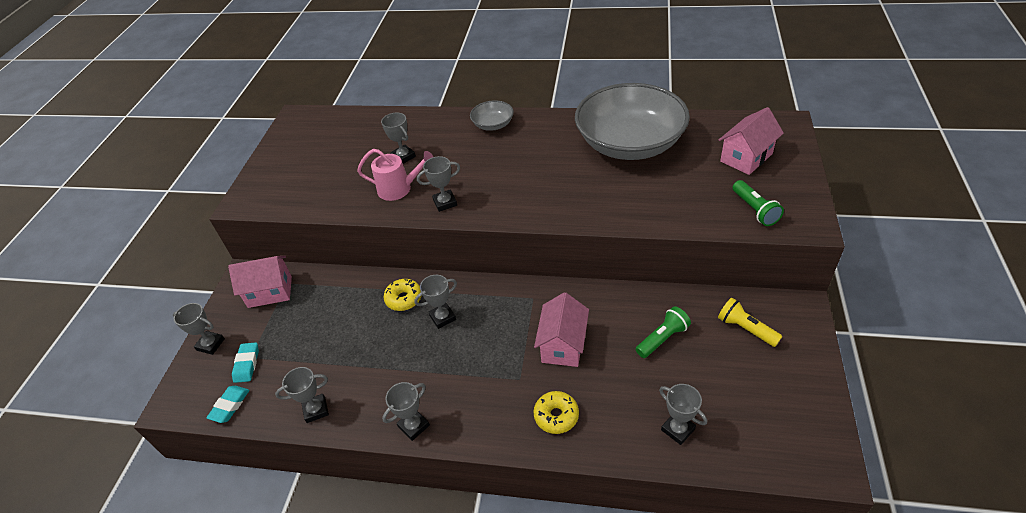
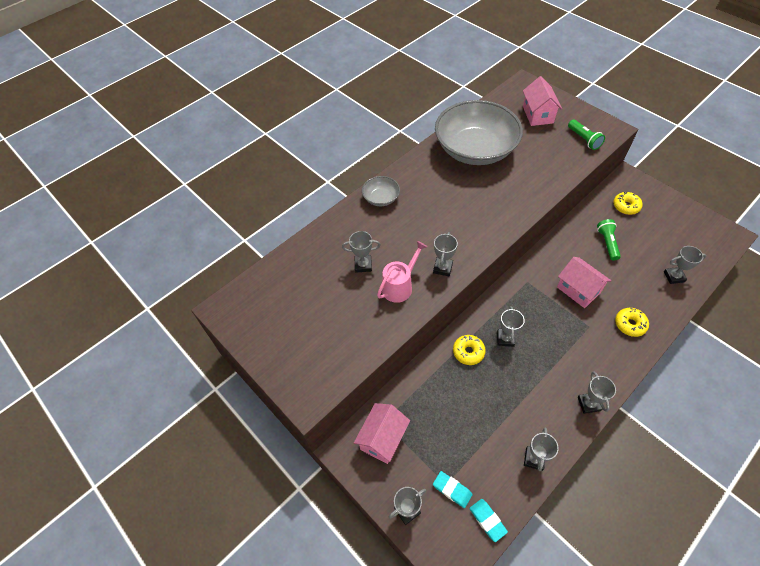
camera: 55 degrees left, 10 degrees up
(746, 329) = (626, 206): yellow flashlight -> yellow donut
(754, 210) = (584, 139): green flashlight -> green flashlight turned 45 degrees clockwise

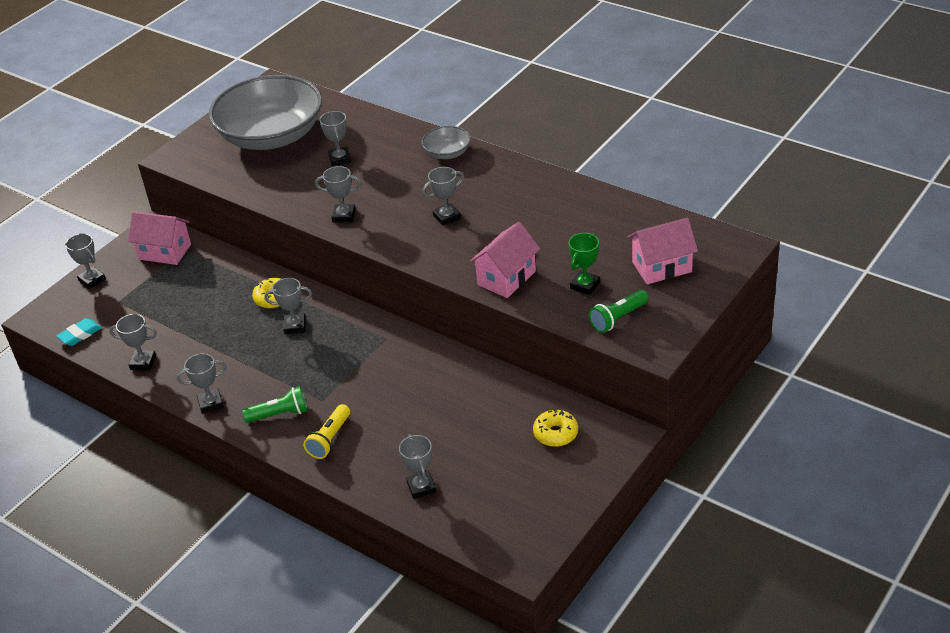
camera: 80 degrees right, 15 degrees down
(400, 286) = (313, 189): pink watering can -> none
(452, 490) = (111, 307): turquoise eraser -> none
(461, 207) = (447, 217): none -> grey trophy
(475, 149) = (561, 215): grey bowl -> grey bowl (271, 136)
(550, 149) = (585, 285): none -> green trophy
(578, 290) = (380, 387): pink house -> pink house (506, 278)
(607, 243) = (472, 413): green flashlight -> green flashlight (279, 414)
(630, 324) = (329, 439): yellow donut -> yellow flashlight

